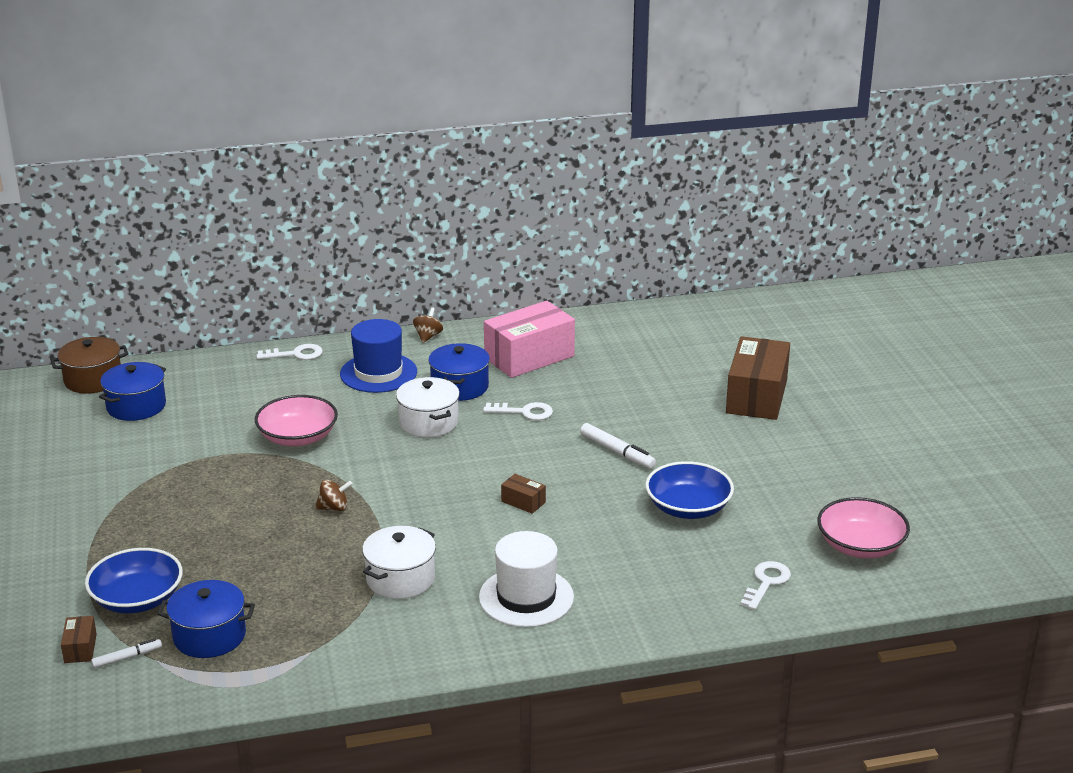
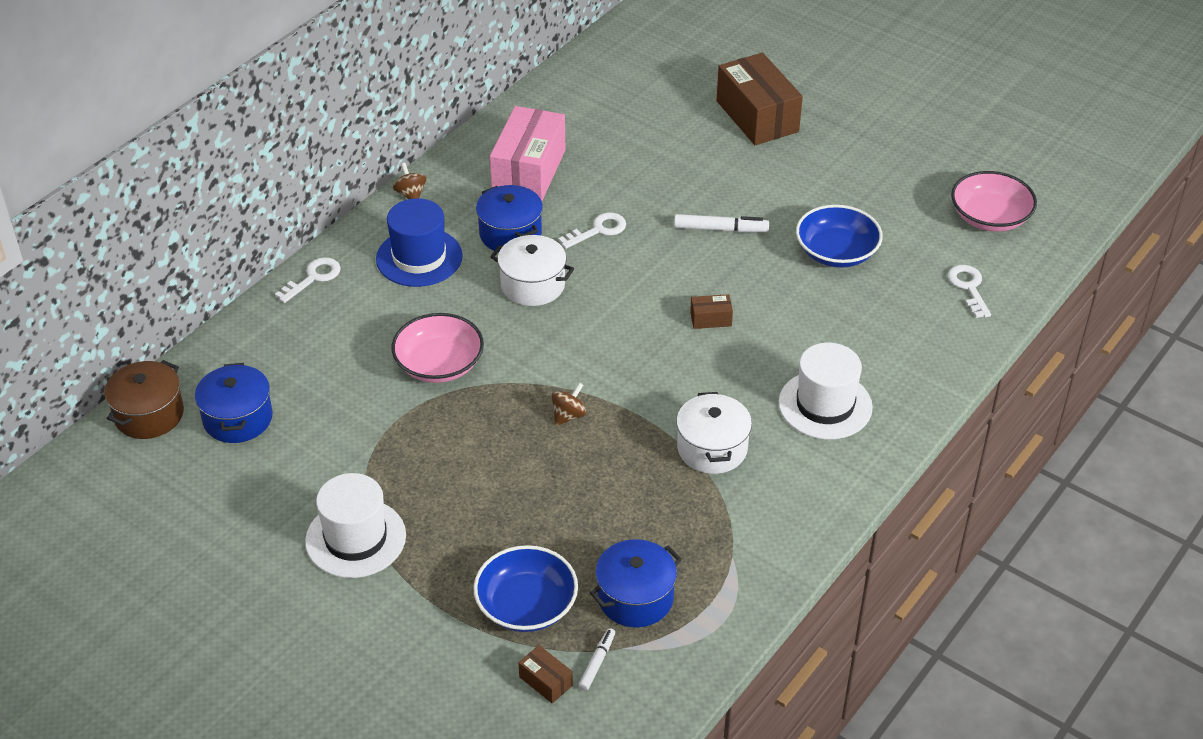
camera: 40 degrees left, 15 degrees up
(99, 504) = (355, 538): none -> white hat

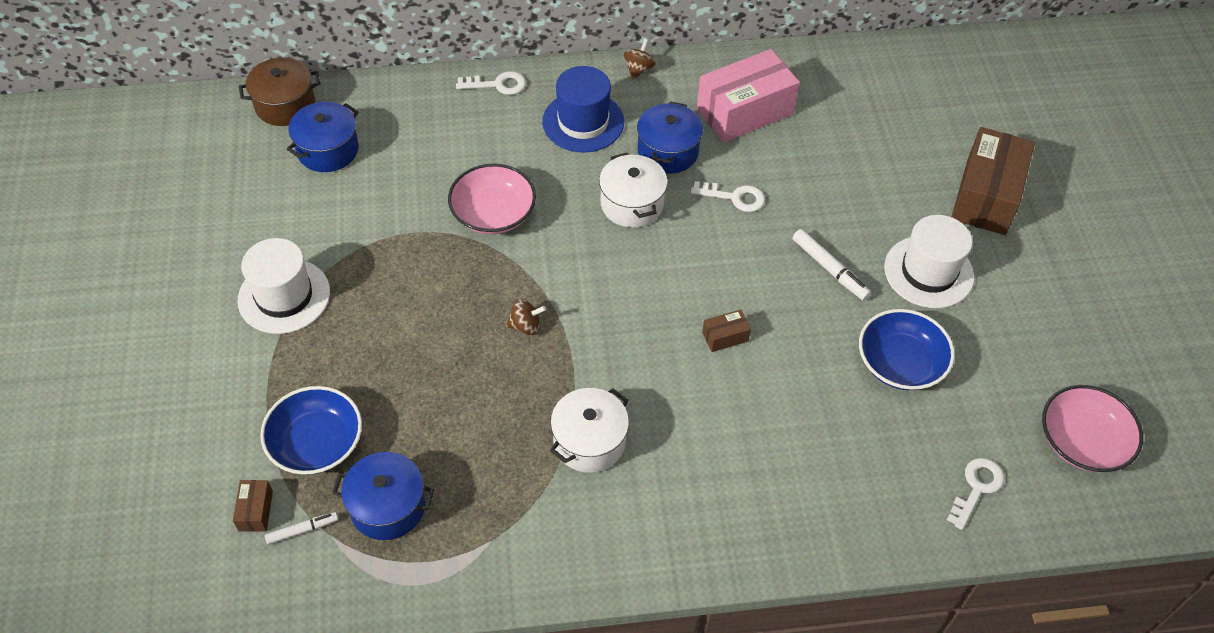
camera: 45 degrees right, 10 degrees up
(711, 319) = (725, 336): brown box -> brown box turned 60 degrees counterclockwise
(825, 405) = (719, 483): white hat -> white hat (928, 272)

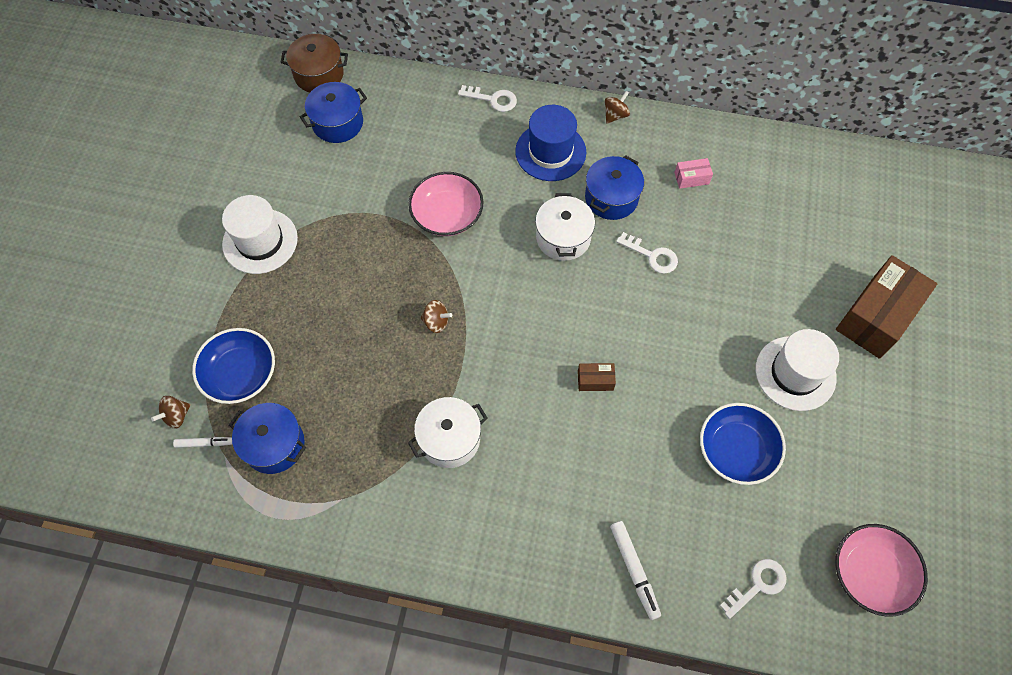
camera: 20 degrees right, 10 degrees up
(255, 511) = (176, 416): brown box -> brown spinning top
(744, 111) = (691, 178): pink box -> pink box, size x0.43
(829, 269) = (709, 345): white marker -> white marker (634, 570)

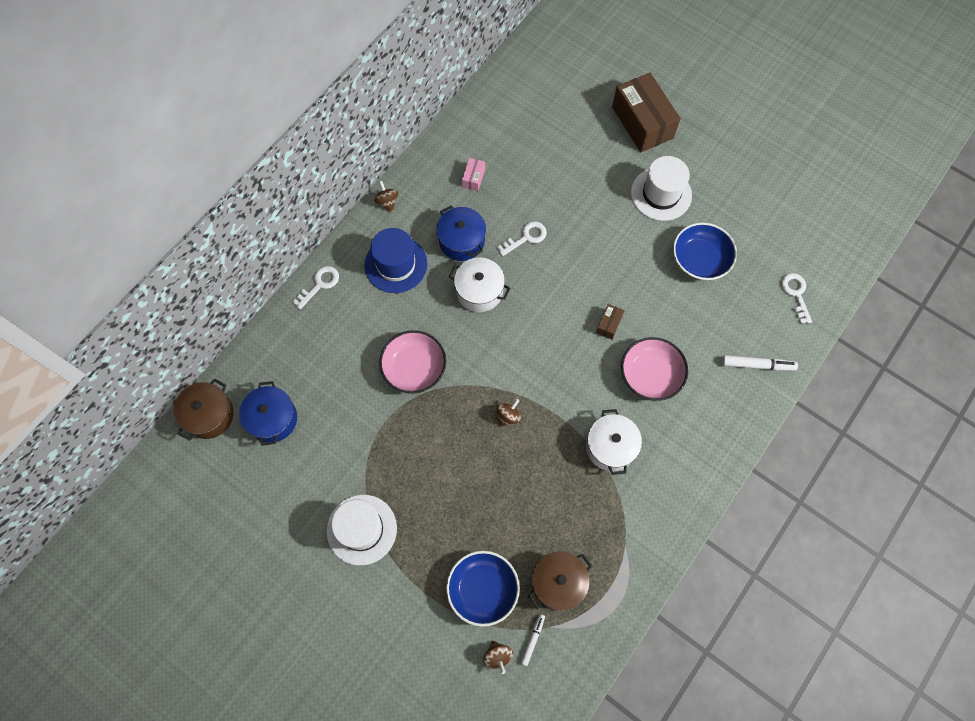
camera: 65 degrees left, 5 degrees up
(274, 445) = (558, 583): blue pot -> brown pot
(870, 573) = (813, 224): pink bowl -> pink bowl (650, 374)

